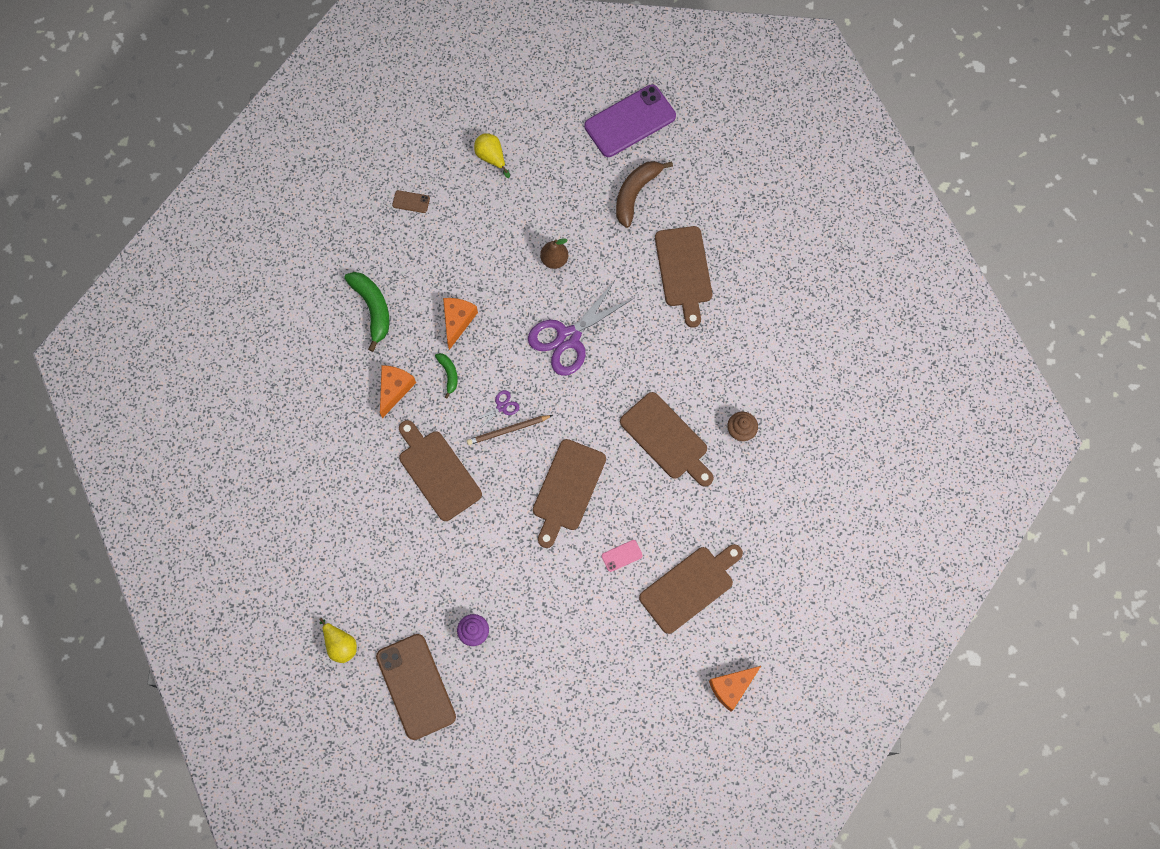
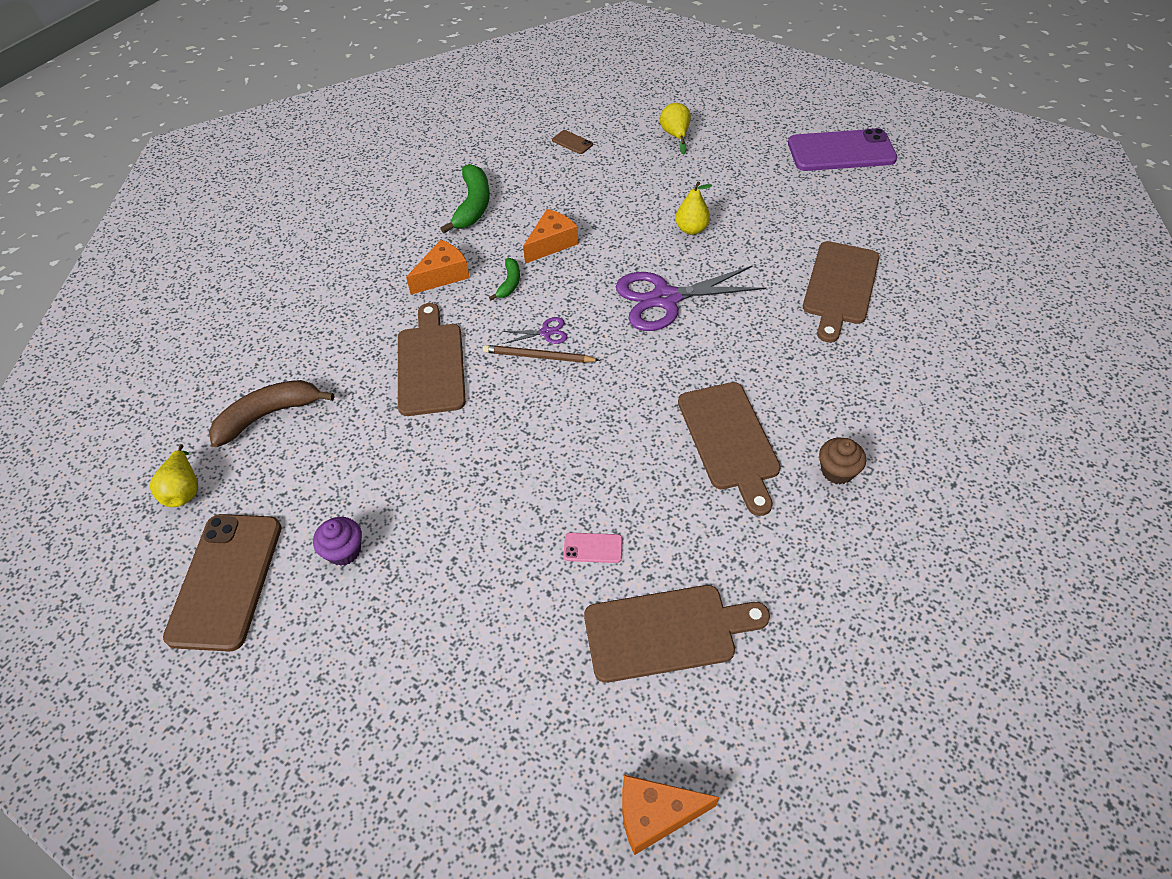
camera: 30 degrees right, 20 degrees down
(554, 260) = (691, 229): brown pear -> yellow pear
(567, 489) = (569, 442): brown cutting board -> none
(636, 193) = (817, 206): brown banana -> brown banana (269, 415)

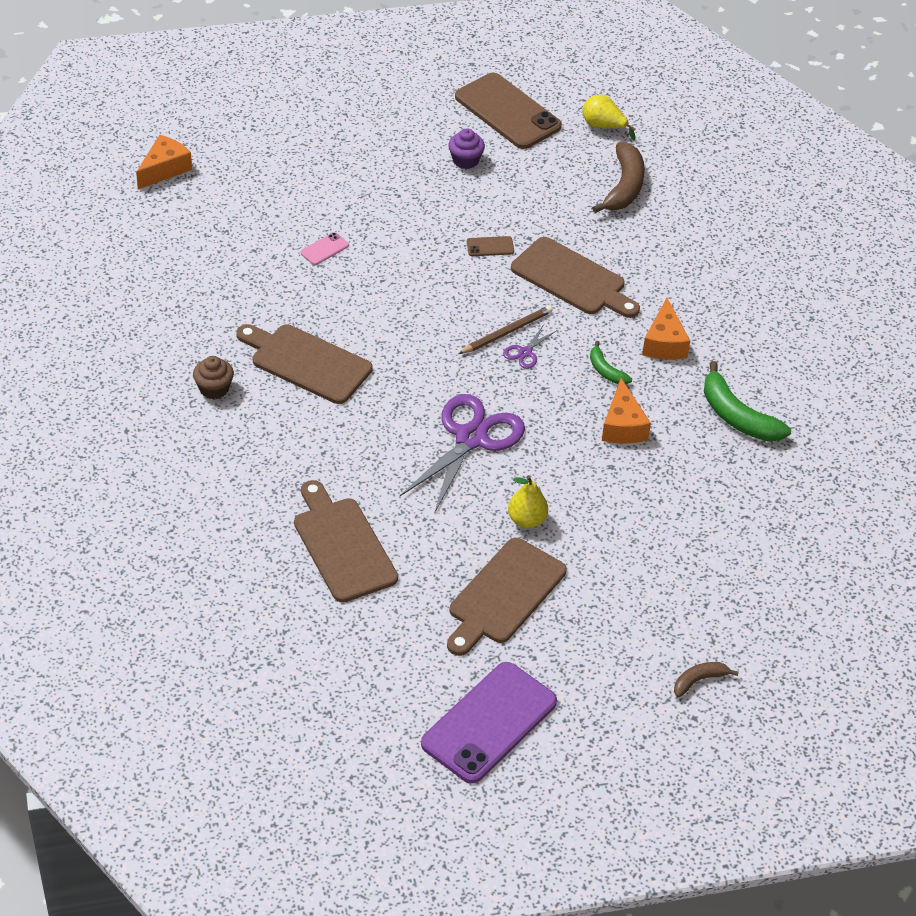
camera: 130 degrees right, 5 degrees down
(572, 142) = (755, 545): brown phone -> brown phone (490, 247)
(666, 632) = (236, 238): brown cutting board -> brown cutting board (504, 595)
(675, 135) = (672, 626): yellow pear -> none
(695, 109) = (699, 680): none -> brown banana

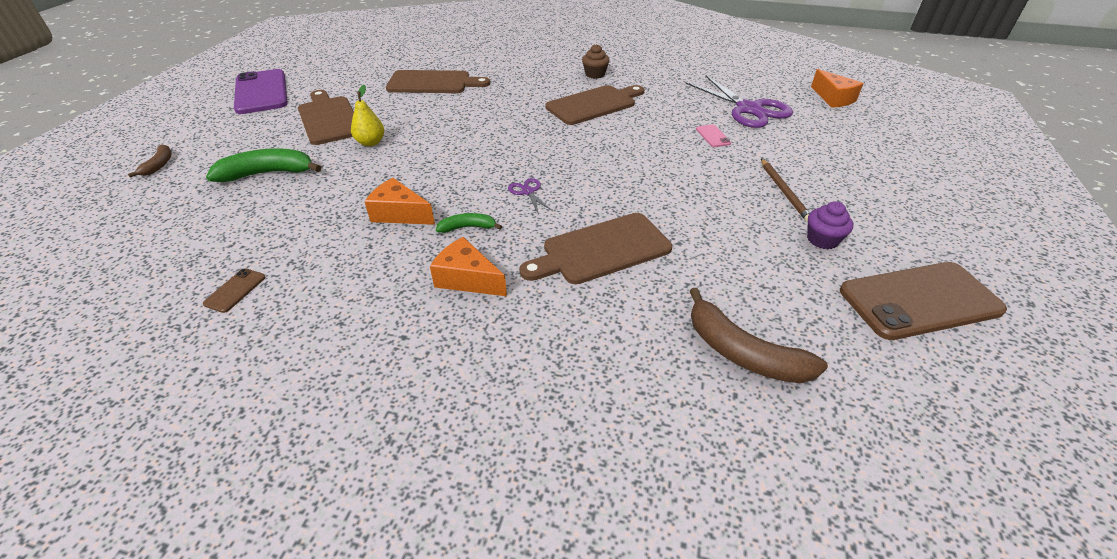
camera: 120 degrees right, 5 degrees down
(471, 438) = (465, 143): purple scissors -> purple scissors (748, 109)
(490, 247) = (677, 215): brown phone -> brown phone (235, 290)
(506, 332) = (559, 190): brown pencil -> brown pencil (784, 192)
(603, 127) = (884, 384): yellow pear -> none
(737, 416) = (330, 289): green banana -> green banana (268, 173)

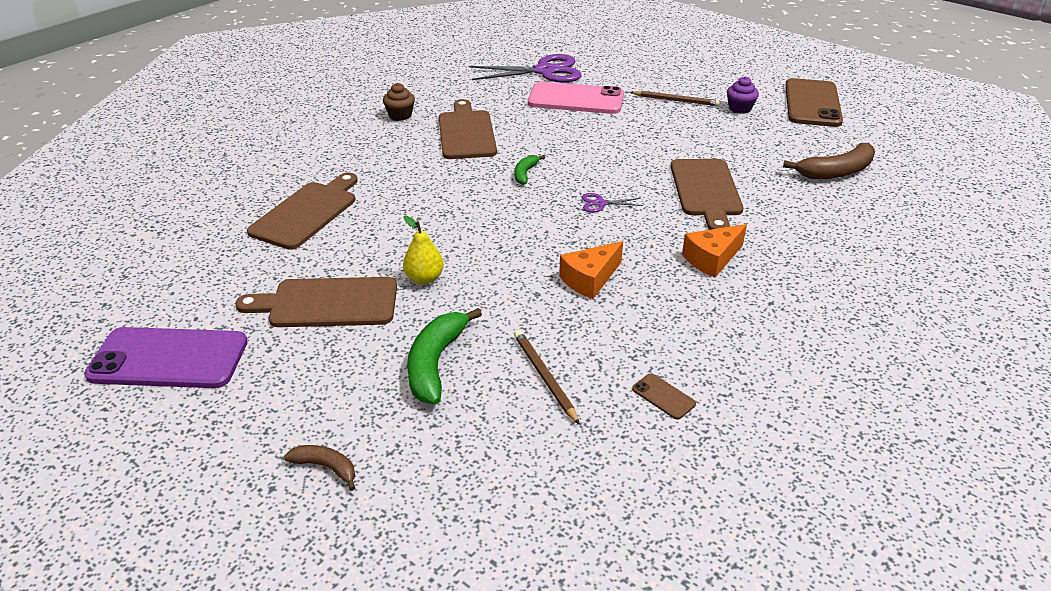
camera: 65 degrees left, 5 degrees down
(256, 223) = (544, 377): none -> brown pencil
(468, 227) = (637, 245): green banana -> green banana (525, 173)
(713, 136) = (576, 99): pink phone -> pink phone, size x2.48
(833, 98) = (559, 36): orange cheese -> none

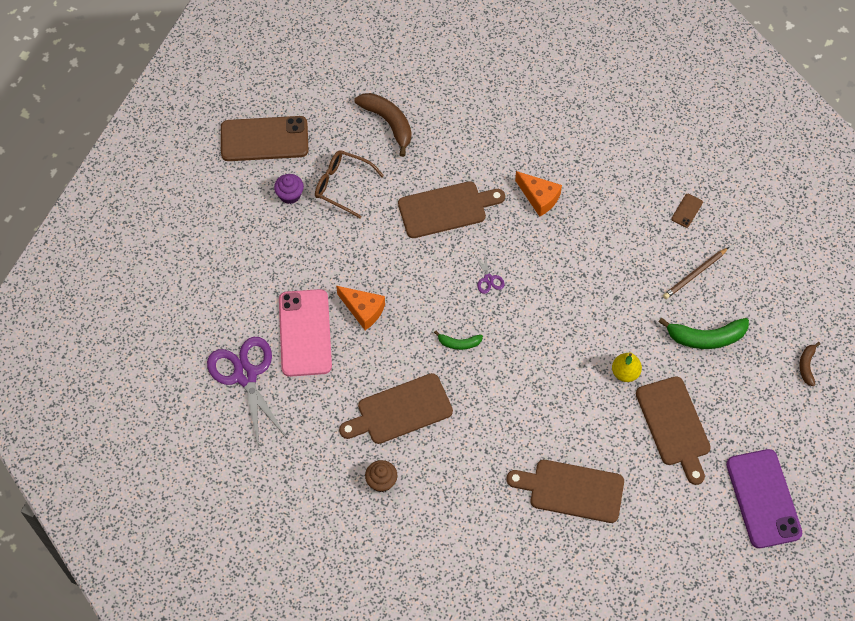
camera: 105 degrees left, 25 degrees up
(590, 279) = (589, 268): orange cheese -> orange cheese (363, 310)
(676, 100) = (286, 247): brown pencil -> none
(748, 135) = (342, 185): none -> brown glasses

